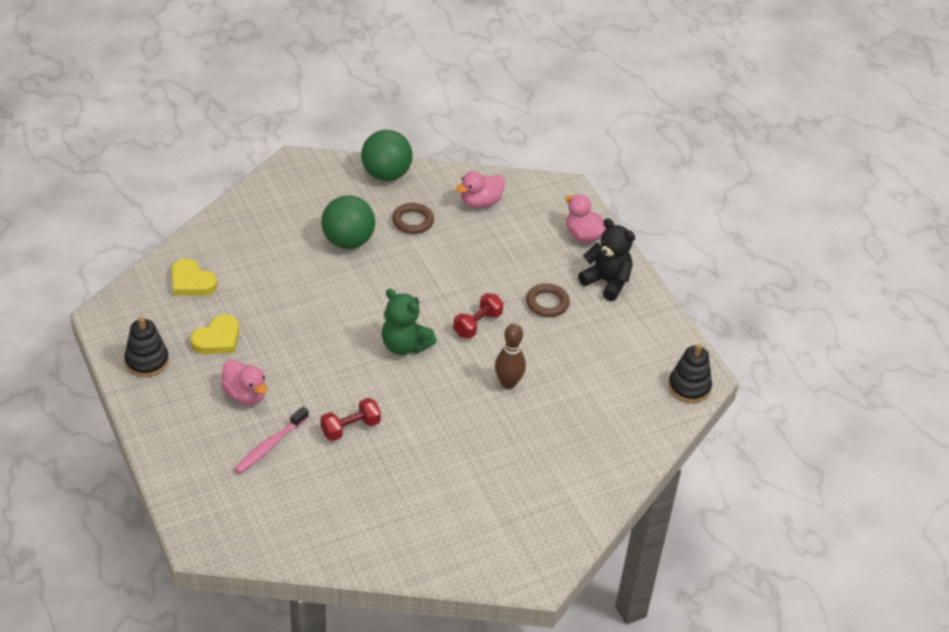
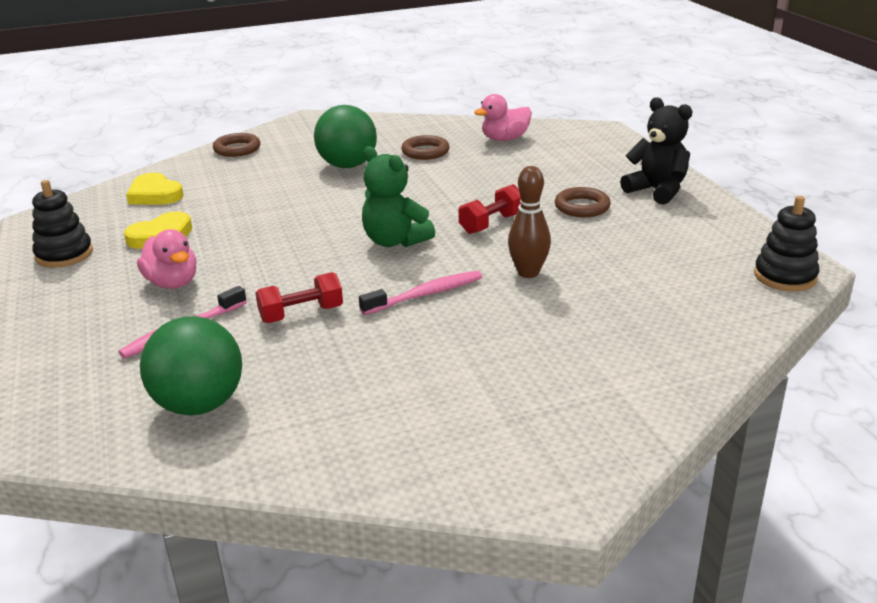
camera: 10 degrees right, 15 degrees down
(243, 213) = (237, 149): none -> brown ring
(386, 174) = (403, 124): green ball -> green ball (199, 405)
(436, 407) = (426, 294): none -> pink toothbrush
(583, 235) = (625, 159): pink duck -> none

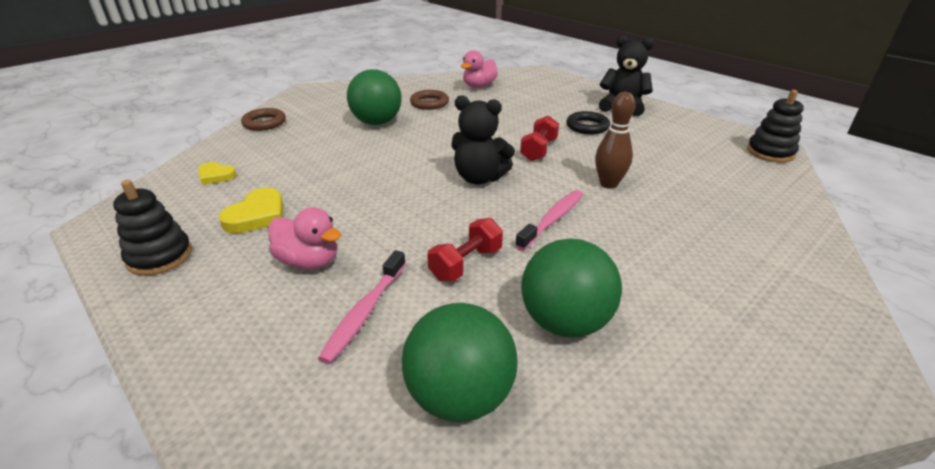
camera: 25 degrees left, 5 degrees up
(155, 194) = (216, 176): yellow heart -> yellow heart, size x0.65
(338, 378) = (565, 322): none -> green ball
(395, 241) = (479, 178): green teddy bear -> black teddy bear
(582, 207) = (587, 126): brown ring -> black ring

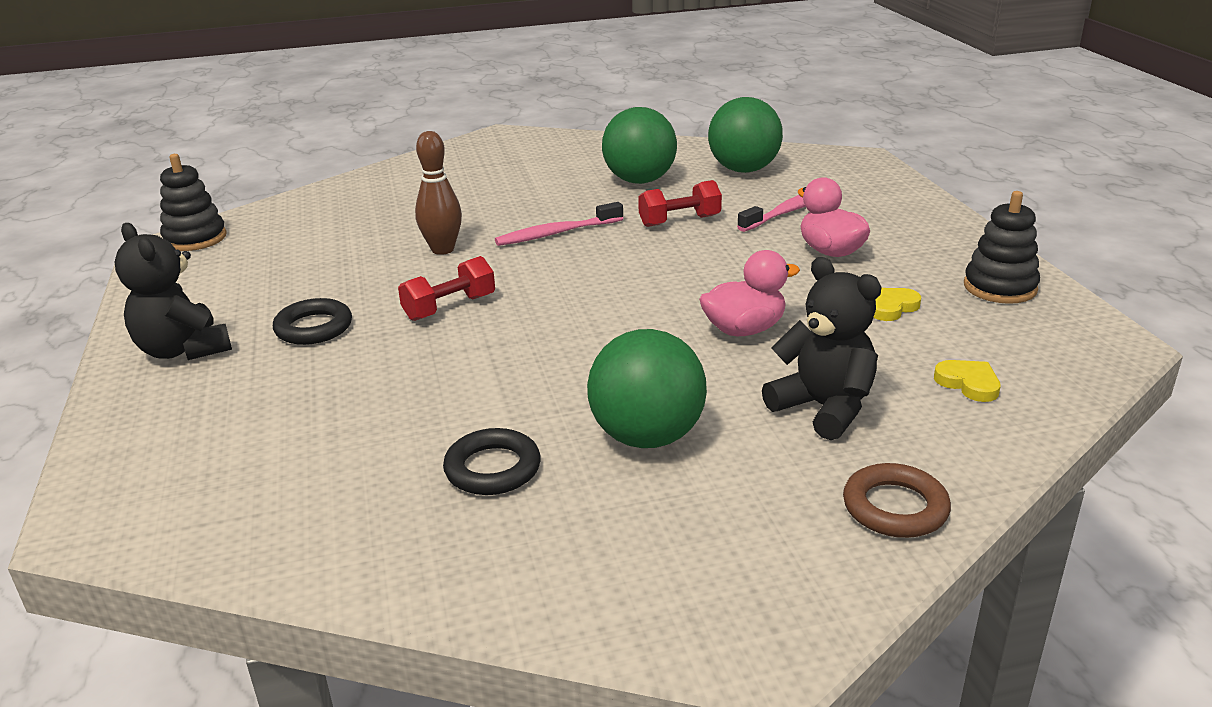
camera: 150 degrees left, 5 degrees down
(257, 215) = (891, 307): yellow heart -> yellow heart, size x0.65
(429, 103) = (492, 468): brown ring -> black ring
(479, 86) = (315, 501): pink duck -> pink duck (744, 330)
(479, 178) = (579, 289): black teddy bear -> black teddy bear (824, 408)

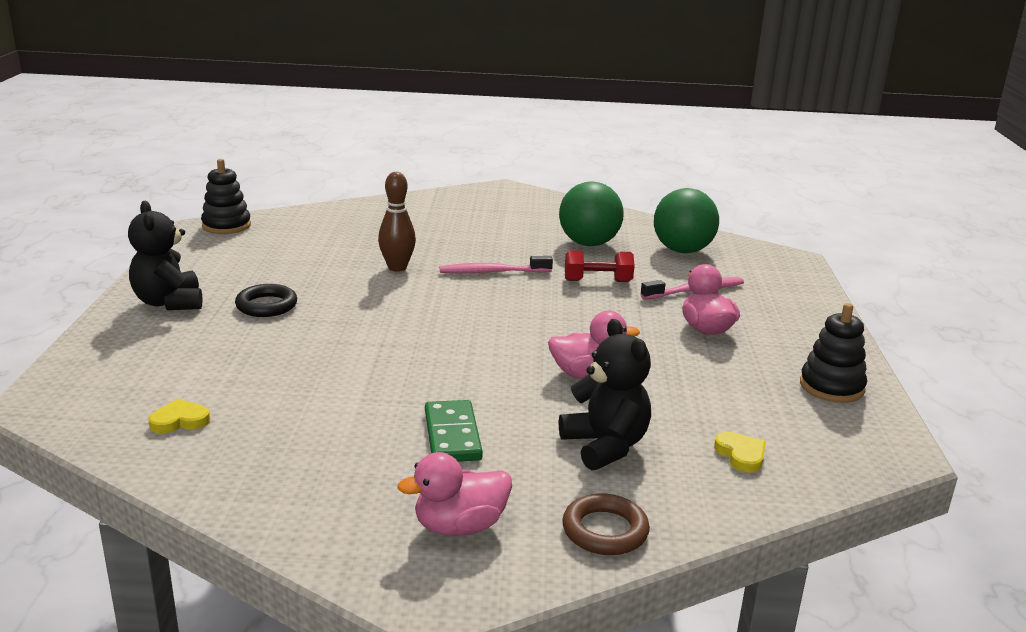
camera: 15 degrees right, 5 degrees down
(449, 307) = (372, 311): red dumbbell -> none
(492, 468) = (324, 431): black ring -> none
(647, 437) = (452, 435): green ball -> green domino
(734, 547) = (459, 527): none -> pink duck
(891, 307) = (722, 383): yellow heart -> yellow heart (179, 421)

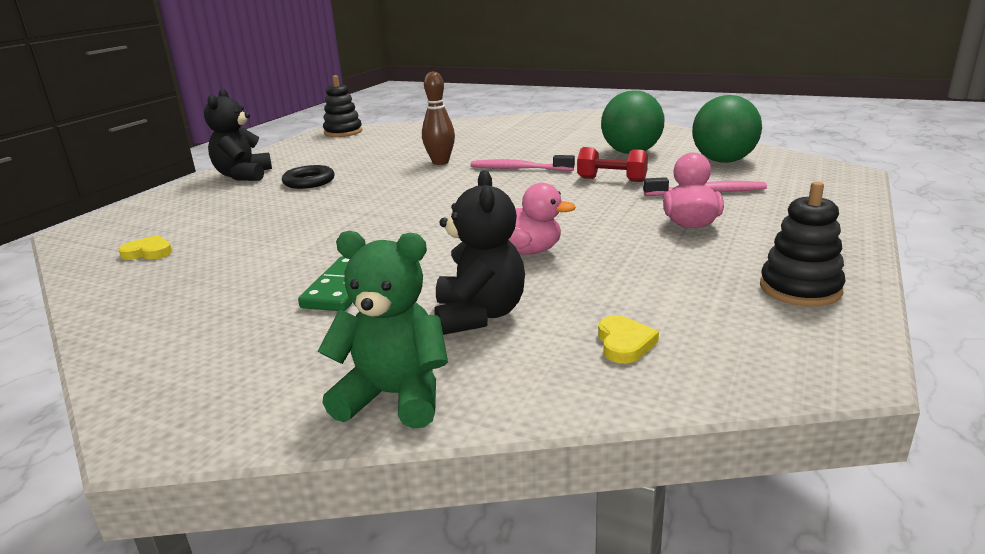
camera: 25 degrees right, 0 degrees up
(459, 527) = (259, 367): pink duck -> none
(605, 530) = (394, 396): brown ring -> green teddy bear

